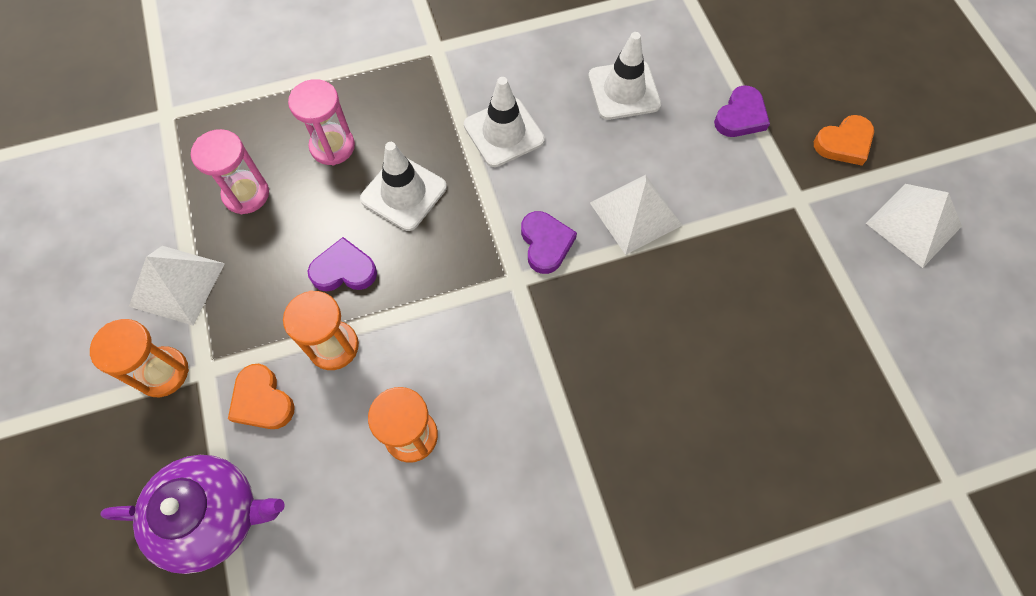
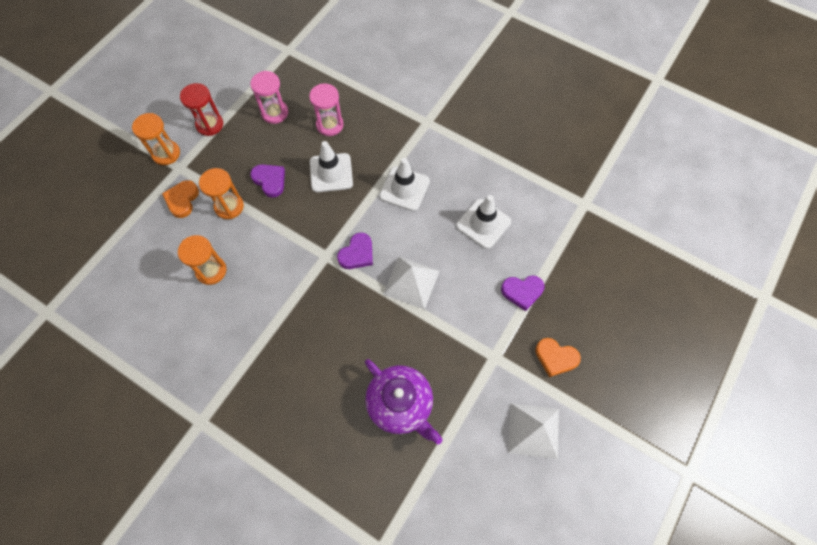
camera: 50 degrees right, 0 degrees up
(177, 284) = (209, 125): white pyramid -> red hourglass
(213, 516) = (119, 223): purple teapot -> purple teapot (400, 404)

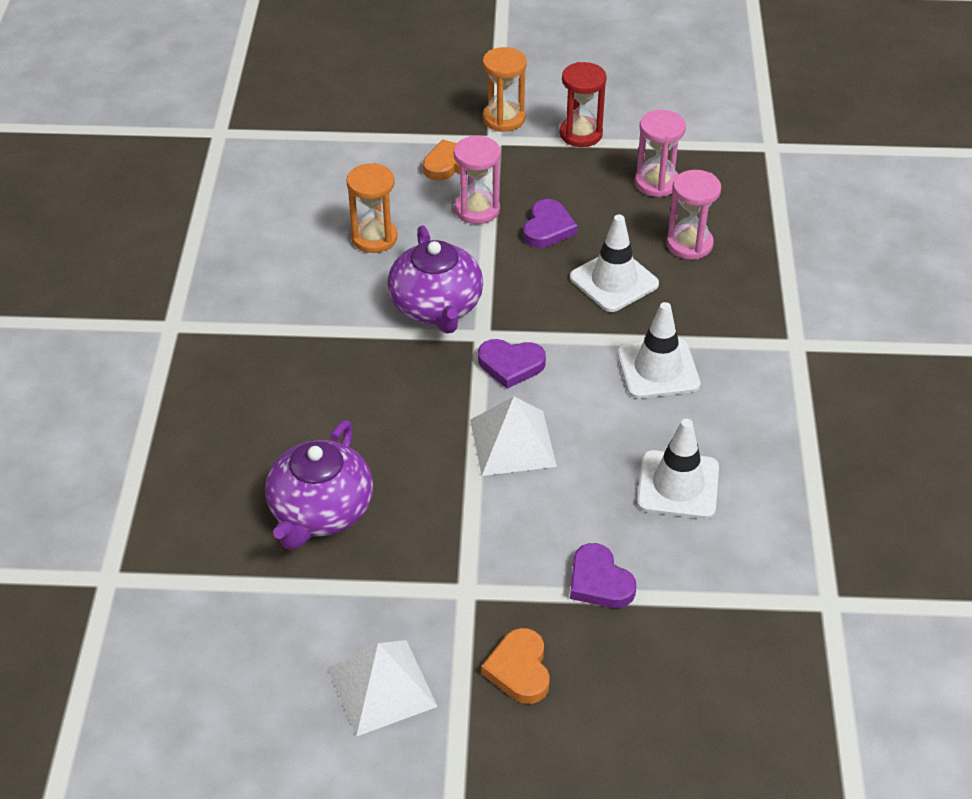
camera: 60 degrees right, 20 degrees down
(229, 206) = (477, 209): orange hourglass -> pink hourglass
(289, 267) = (436, 307): none -> purple teapot

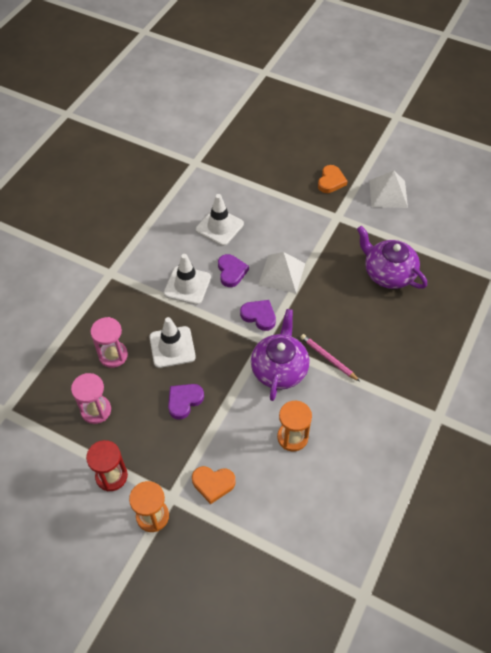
camera: 155 degrees left, 10 degrees up
(320, 511) = (388, 273): purple teapot -> purple teapot turned 90 degrees counterclockwise
(369, 344) = (328, 358): none -> pink pencil
(477, 209) = (218, 434): pink hourglass -> none
(599, 581) = (280, 201): purple heart -> purple heart (231, 272)

